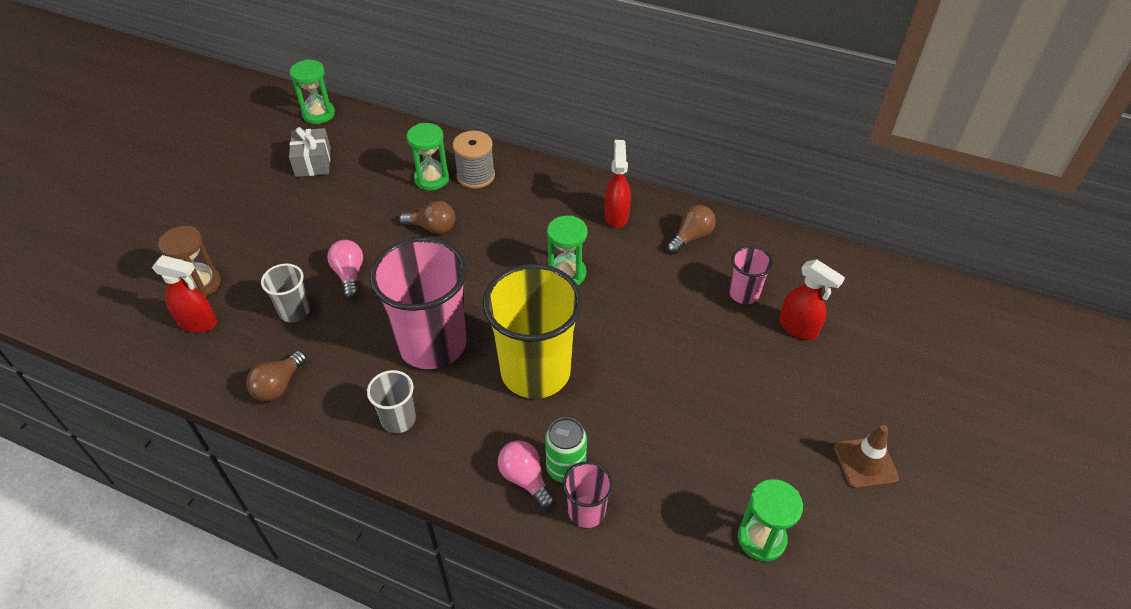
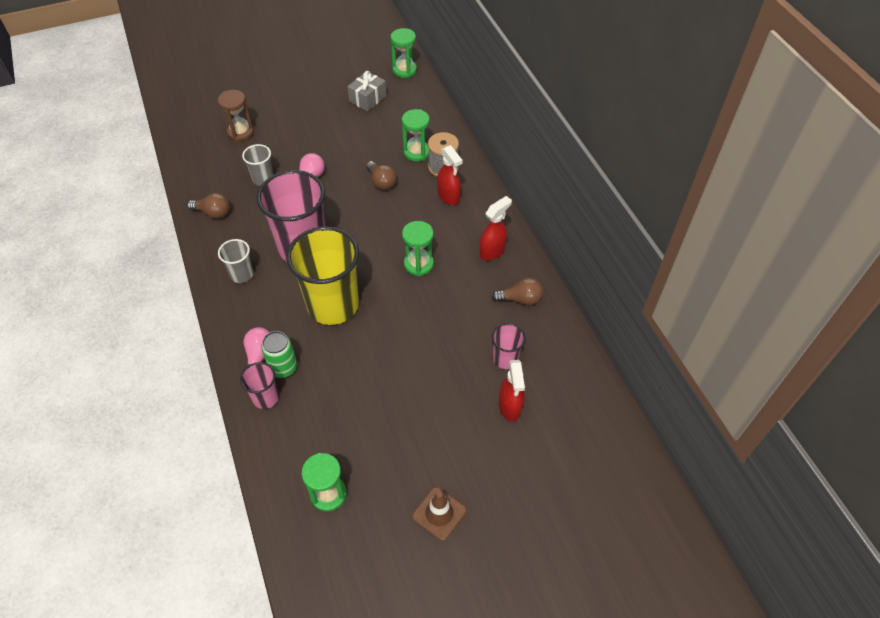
camera: 45 degrees right, 5 degrees up
(198, 323) = (217, 152): red spray bottle -> red spray bottle (449, 196)
(278, 385) = (213, 213): brown light bulb -> brown light bulb turned 150 degrees counterclockwise

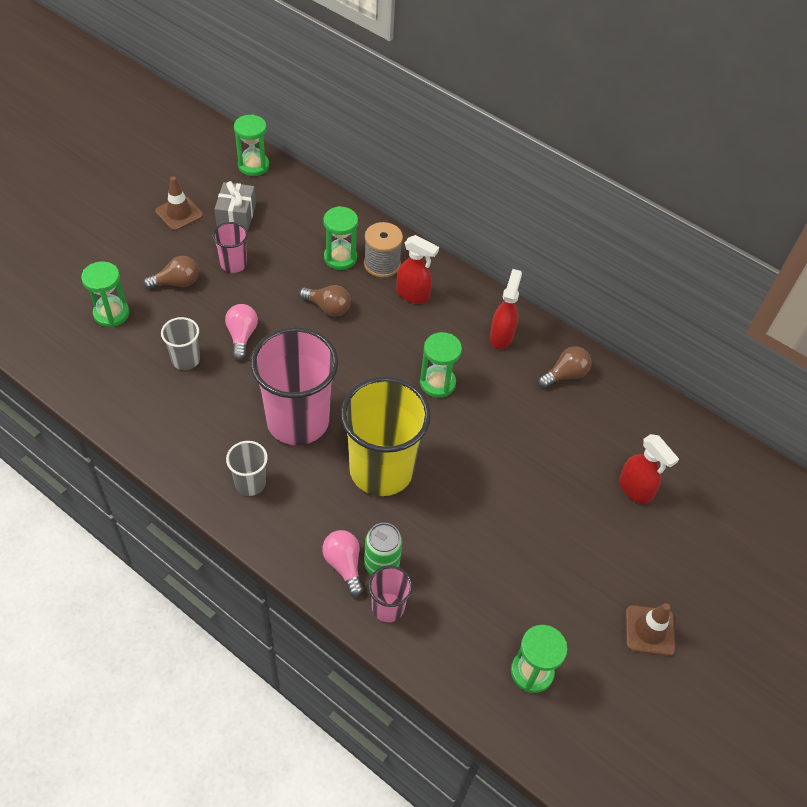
camera: 35 degrees left, 0 degrees up
(213, 213) = (156, 426): brown light bulb -> brown light bulb (177, 283)
(241, 132) = (111, 314): brown hourglass -> green hourglass
(331, 84) = (179, 213): none -> brown traffic cone
(505, 359) = (595, 443): pink cup -> pink cup (233, 264)

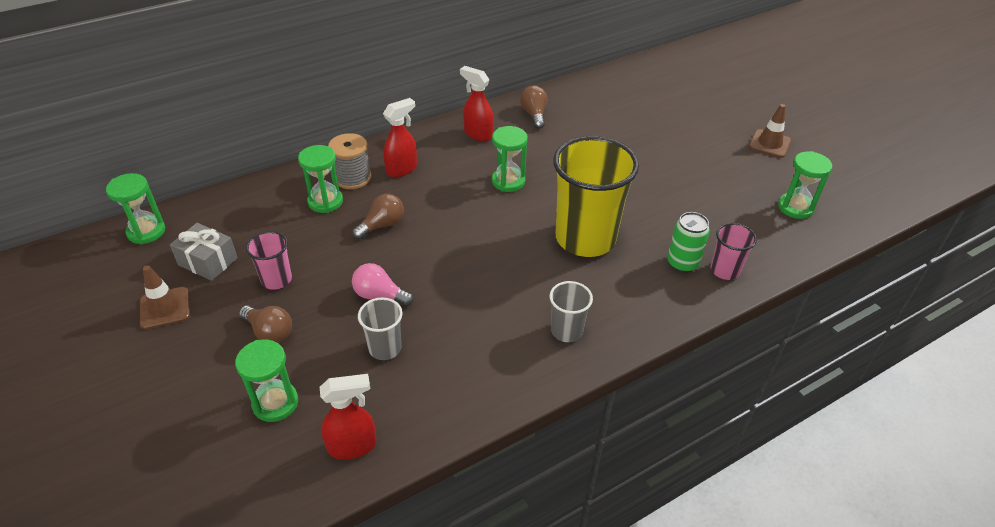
camera: 65 degrees left, 10 degrees down
(177, 283) = (269, 332): brown light bulb -> brown light bulb turned 120 degrees clockwise
(298, 421) = (507, 279): pink cup -> none
(344, 565) = (676, 287): pink light bulb -> none
(635, 489) = (652, 115): red spray bottle -> red spray bottle (352, 446)

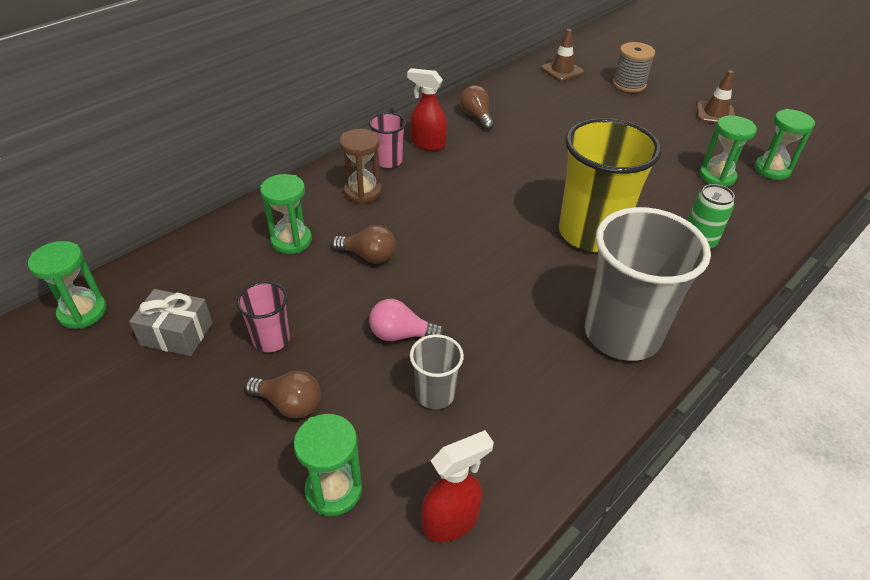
camera: 15 degrees left, 0 degrees up
(165, 308) = (143, 401): brown traffic cone -> brown traffic cone (562, 70)
(352, 178) = (311, 210): grey spool -> grey spool (629, 84)
(382, 225) = (368, 256): brown light bulb -> brown light bulb turned 75 degrees clockwise
(402, 169) = (362, 192): red spray bottle -> brown hourglass
(508, 181) = (483, 187): green hourglass -> green hourglass (717, 176)
(566, 331) = (622, 334): grey cup -> grey cup, size x2.12
(725, 270) = (742, 241): pink cup -> pink cup (388, 161)

